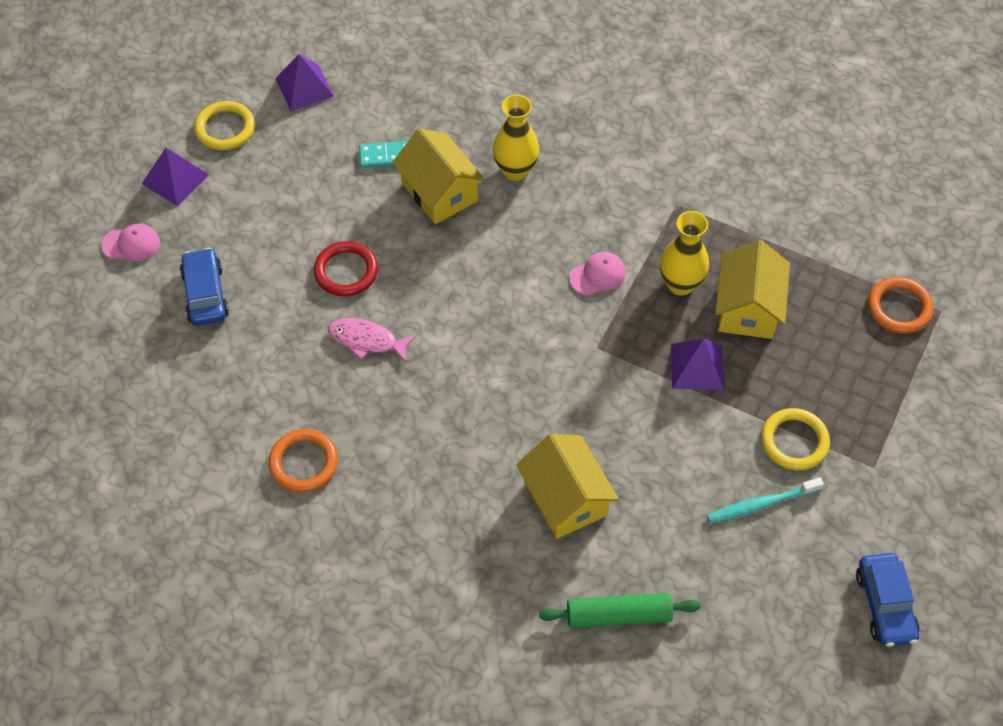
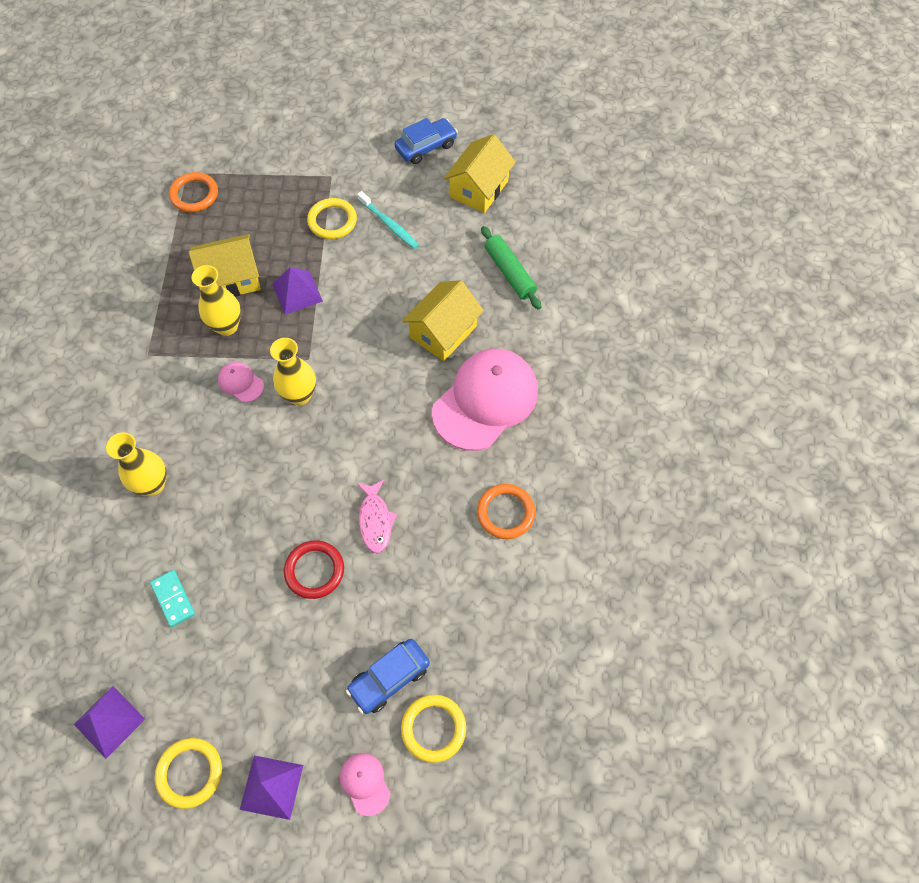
camera: 115 degrees left, 5 degrees up
(139, 311) = (433, 728): none -> yellow ring
(439, 192) = (199, 534): yellow house -> yellow house (479, 189)
(448, 503) = (485, 401): none -> pink cap
(553, 323) = (299, 395): none -> yellow vase

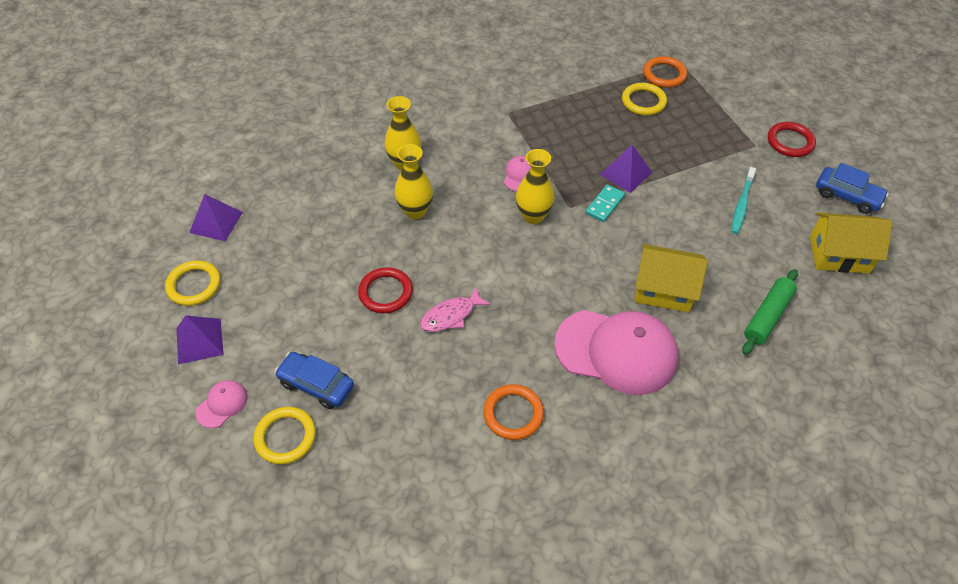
camera: 65 degrees right, 10 degrees down
(173, 599) = (321, 215): turquoise domino -> turquoise domino (605, 204)
(227, 326) = (563, 145): yellow vase -> yellow vase (415, 211)
(231, 279) = (607, 129): yellow house -> none
(332, 221) = (712, 165): yellow ring -> yellow ring (643, 101)
(343, 149) = (790, 142): none -> red ring

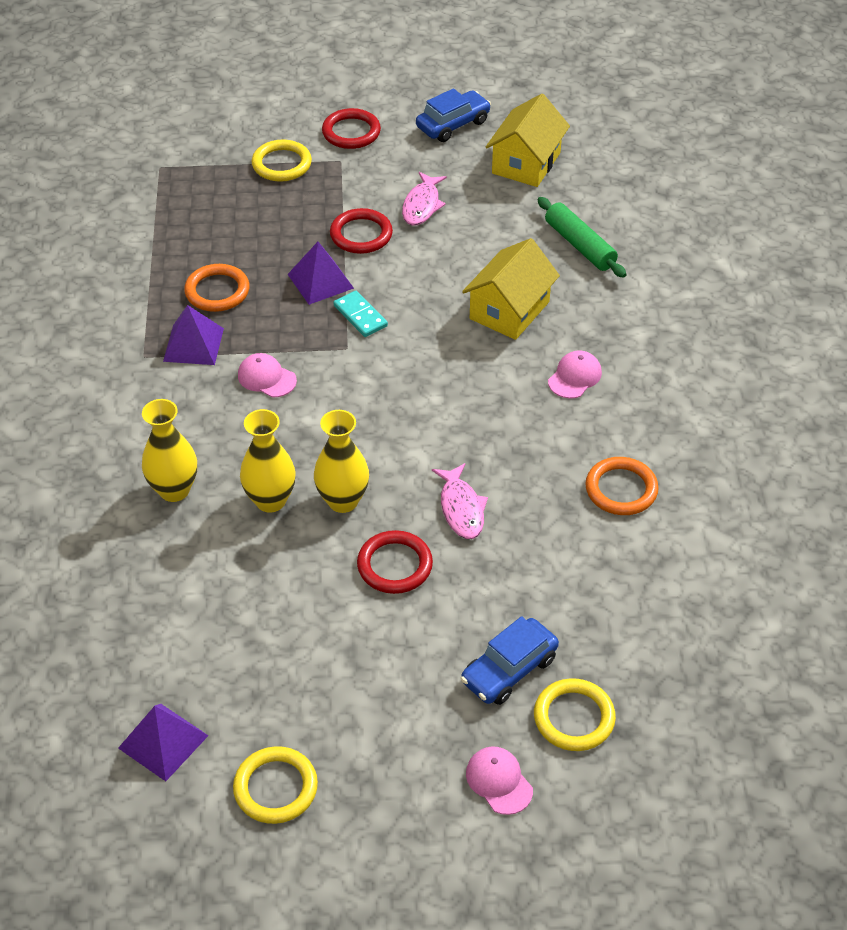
camera: 70 degrees left, 5 degrees down
(199, 341) = (382, 794): purple pyramid -> purple pyramid (193, 344)
(533, 216) = (342, 386): yellow vase -> yellow vase (343, 501)
(616, 351) = (575, 377): pink cap -> pink cap, size x0.42
(643, 101) = (209, 223): yellow ring -> yellow ring (282, 164)
(664, 74) = (173, 189): orange ring -> orange ring (217, 291)
(686, 180) = (361, 234): none -> red ring
(741, 205) = (422, 205): turquoise toothbrush -> pink fish

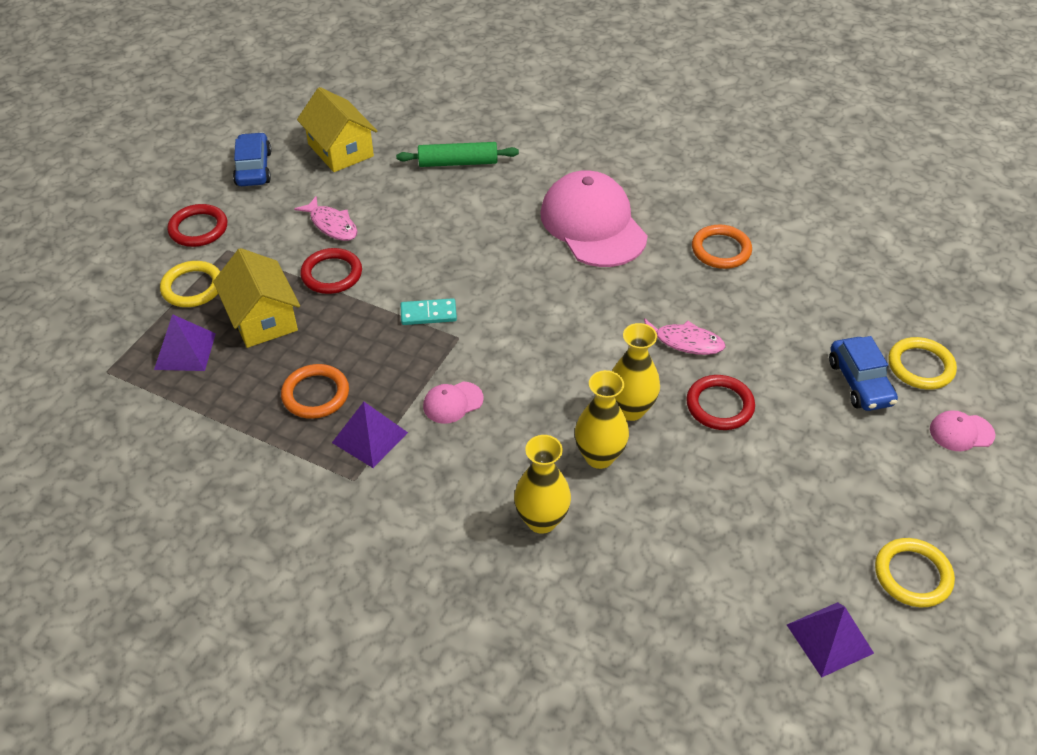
camera: 60 degrees left, 0 degrees up
(320, 281) = (364, 321): purple pyramid -> purple pyramid (185, 351)
(509, 310) = (495, 228): yellow house -> yellow house (262, 318)
(575, 377) = (593, 224): pink cap -> pink cap, size x2.36

